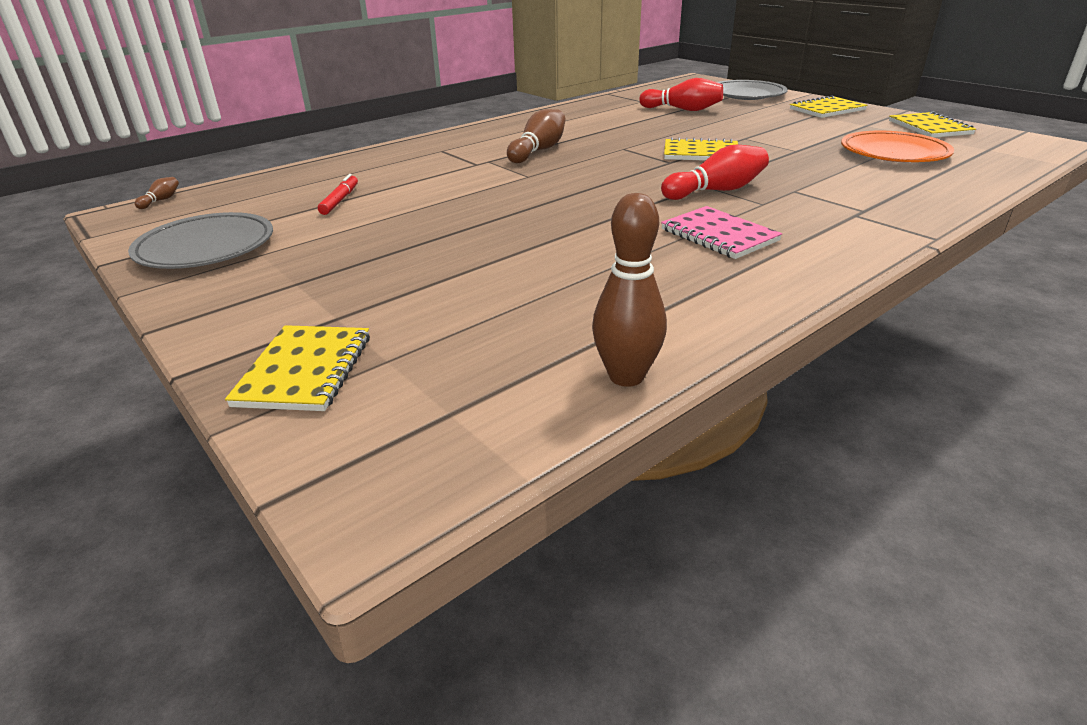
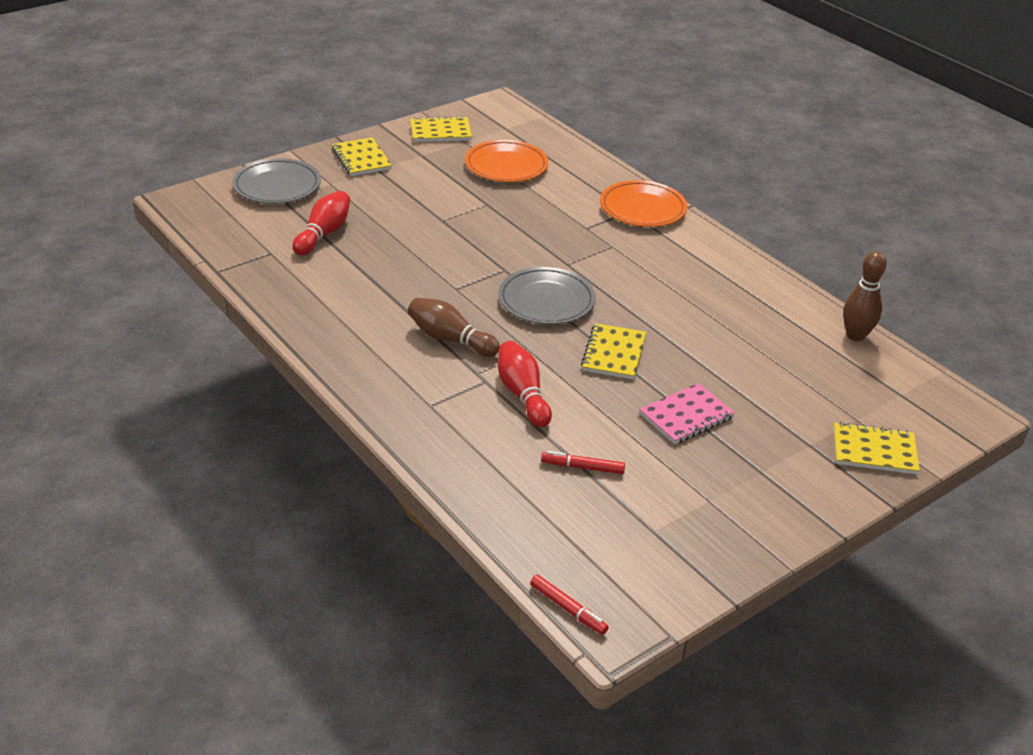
camera: 90 degrees left, 5 degrees up
(161, 200) = (568, 609): brown bowling pin -> red marker
(206, 248) = (697, 539): grey plate -> grey plate (546, 301)
(701, 153) = (483, 250): yellow notebook -> yellow notebook (613, 353)
(716, 191) = (583, 260): red bowling pin -> red bowling pin (522, 394)
(719, 235) = (672, 275): pink notebook -> pink notebook (686, 416)
(881, 217) = (642, 209): none -> orange plate

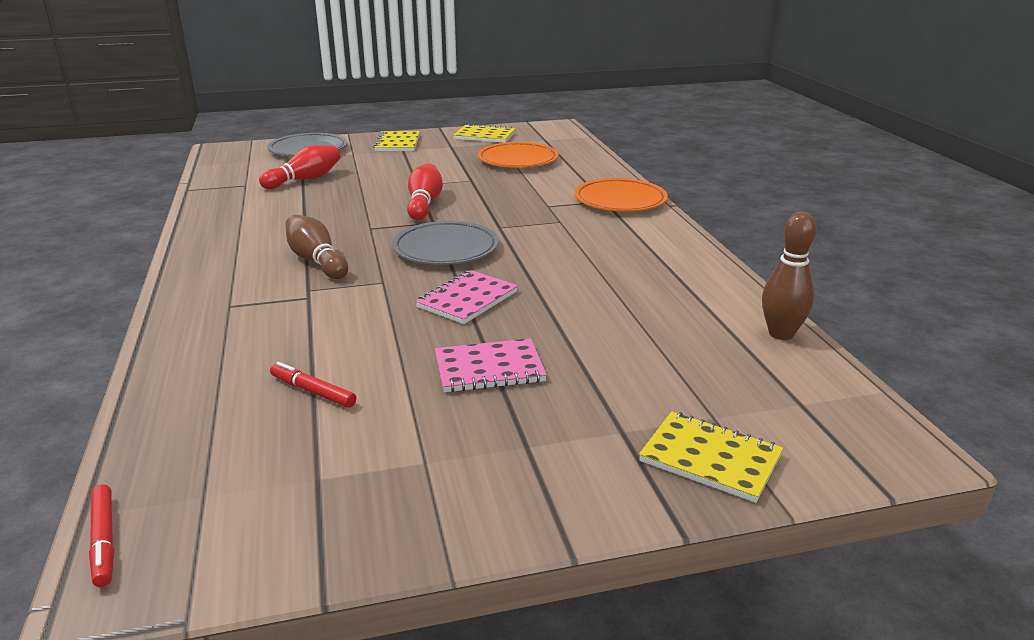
camera: 25 degrees right, 10 degrees down
(522, 394) = (330, 315): red bowling pin -> red bowling pin (424, 204)
(613, 353) = (467, 299): yellow notebook -> pink notebook

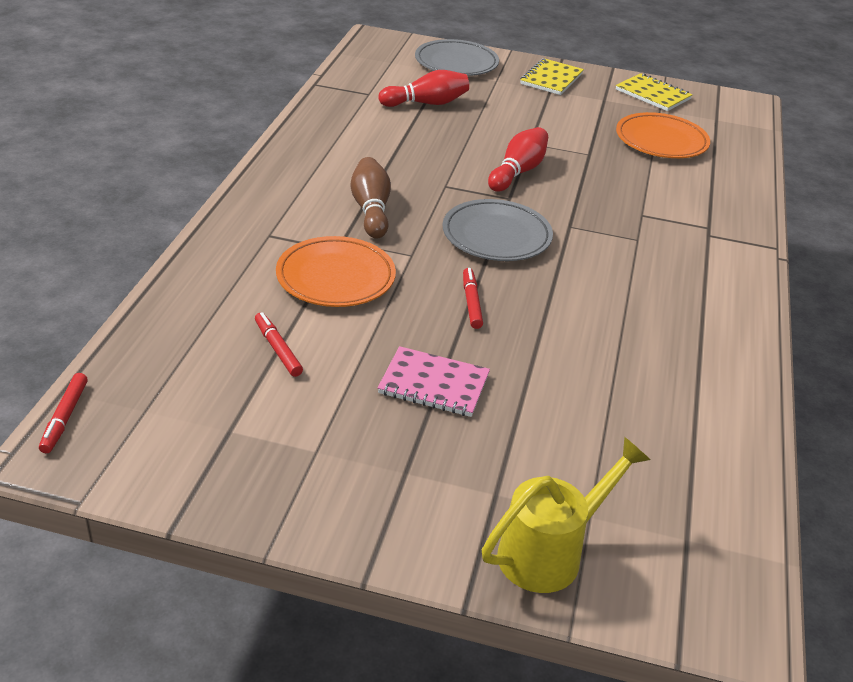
camera: 25 degrees right, 10 degrees up
(467, 299) = (471, 302): pink notebook -> red marker
(620, 201) = (727, 233): orange plate -> orange plate (335, 277)
(710, 458) = (549, 553): yellow notebook -> yellow watering can
(781, 334) = (744, 459): brown bowling pin -> none

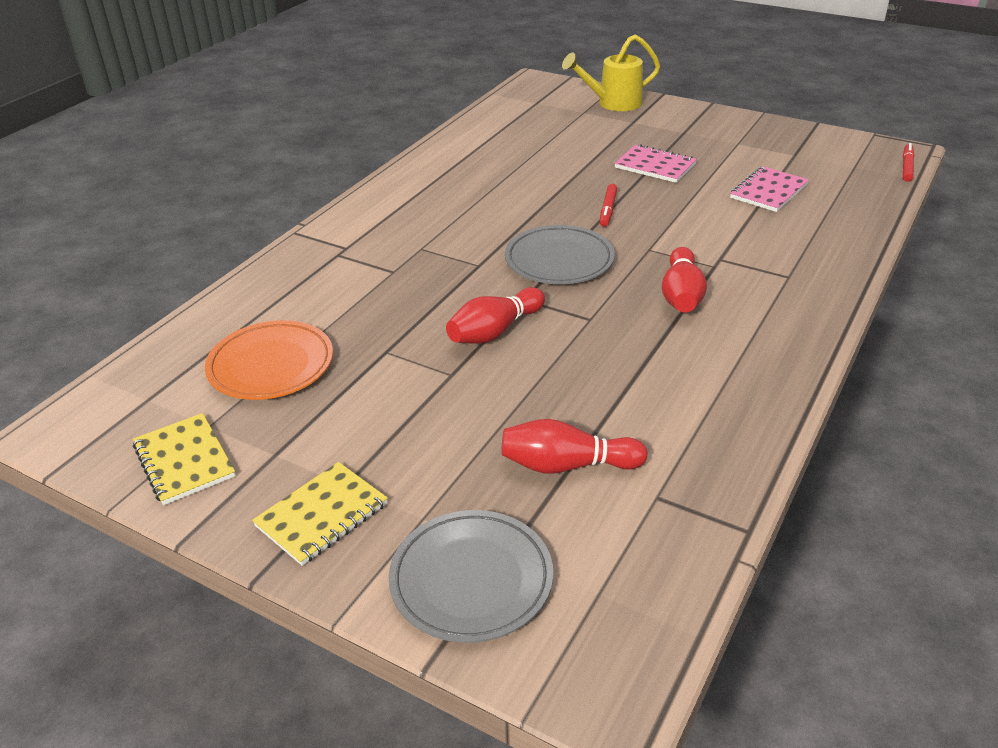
camera: 160 degrees left, 0 degrees up
(278, 349) = (768, 191): red marker -> pink notebook
(335, 277) = (722, 235): orange plate -> none
(371, 210) = (681, 295): brown bowling pin -> red bowling pin

